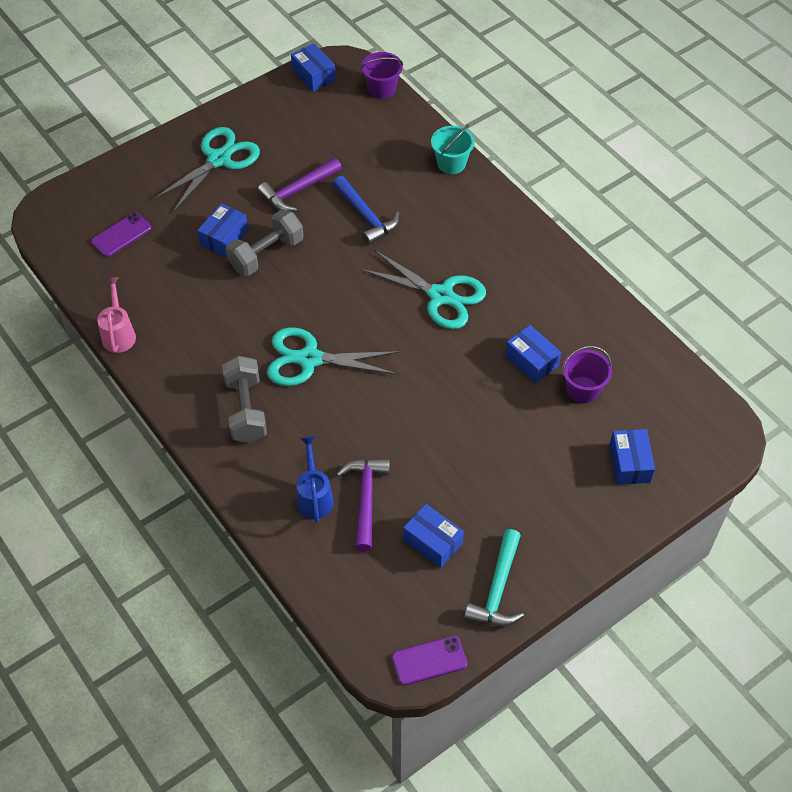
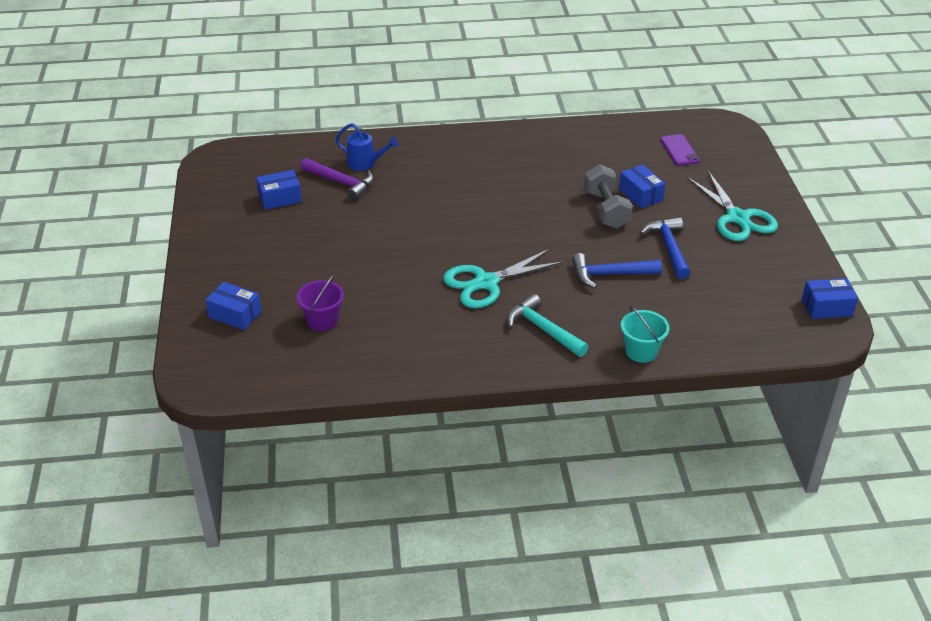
camera: 120 degrees right, 15 degrees down
(119, 334) = (579, 126): pink watering can -> none
(246, 410) = (463, 158): grey dumbbell -> none
(298, 190) = (669, 248): purple hammer -> blue hammer
(309, 359) = (482, 197): turquoise scissors -> none
(382, 89) = (781, 345): purple bucket -> none
(429, 660) = (206, 168): purple phone -> none
(497, 589) = (217, 211): turquoise hammer -> turquoise hammer (543, 329)
(531, 361) = (376, 305): blue box -> none

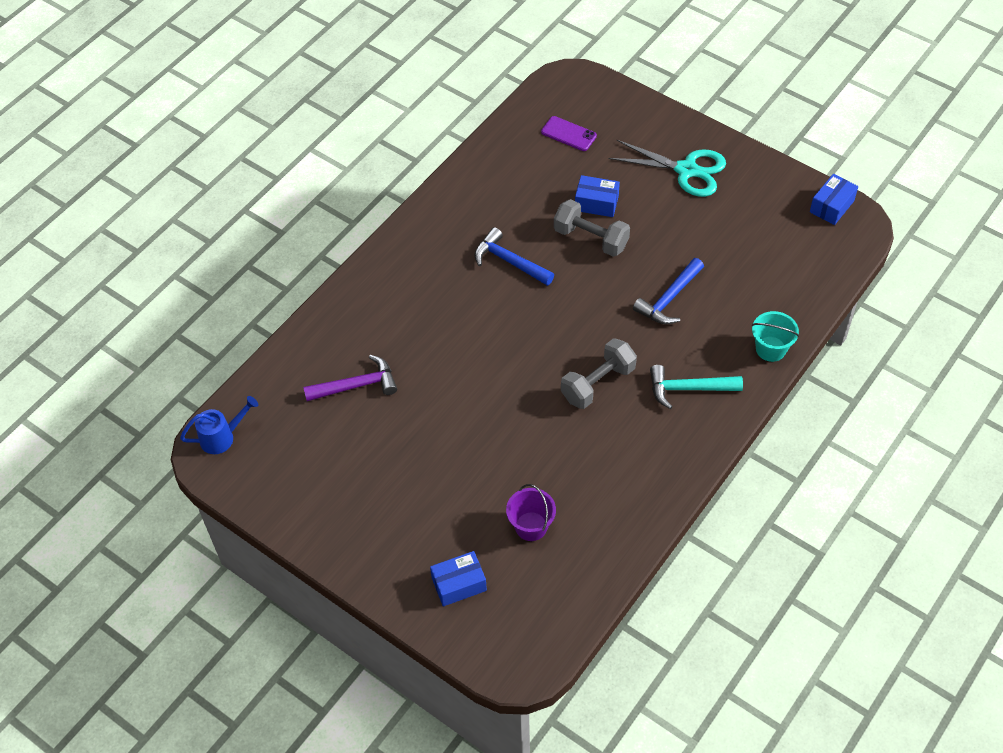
camera: 45 degrees left, 15 degrees up
(280, 198) = (329, 445): blue box -> none
(365, 163) = (348, 349): blue watering can -> blue watering can (222, 437)
(486, 283) = (598, 383): turquoise scissors -> grey dumbbell
(669, 248) = (677, 238): blue hammer -> blue hammer (509, 261)

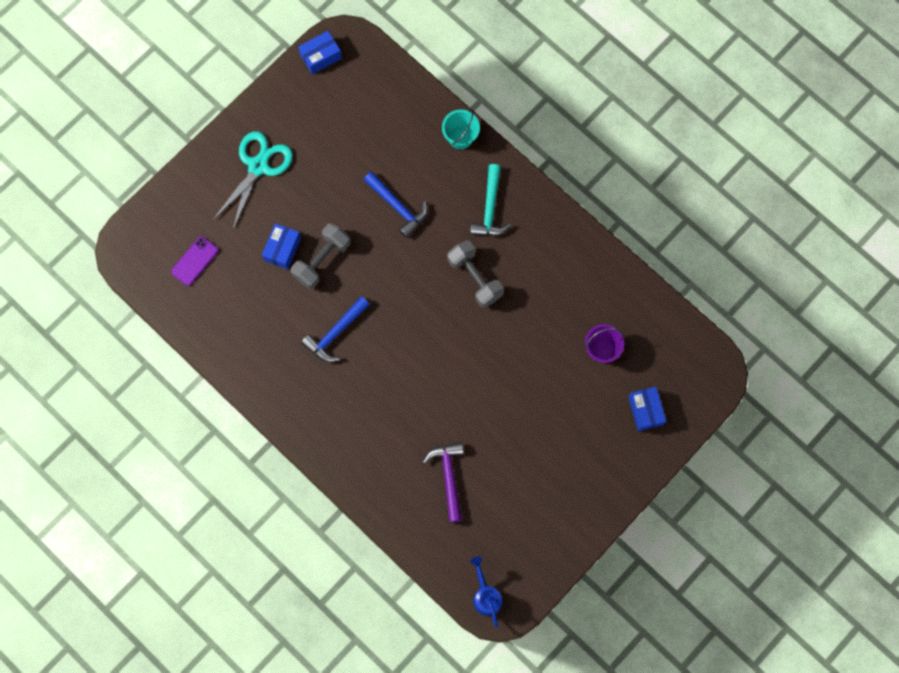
camera: 85 degrees left, 20 degrees up
(831, 206) = (321, 56): blue box -> blue box turned 75 degrees counterclockwise

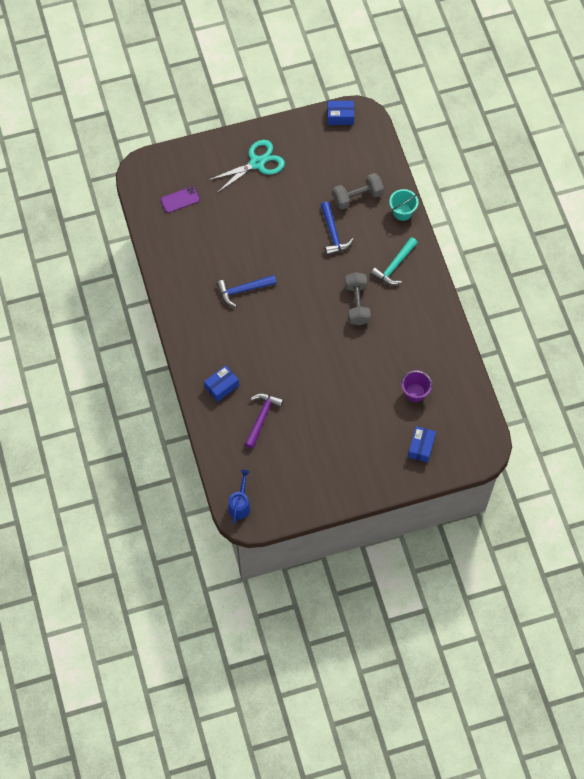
camera: 30 degrees right, 10 degrees down
(282, 249) = (241, 221): blue box -> blue box (221, 386)
(322, 260) = (262, 241): grey dumbbell -> grey dumbbell (357, 197)

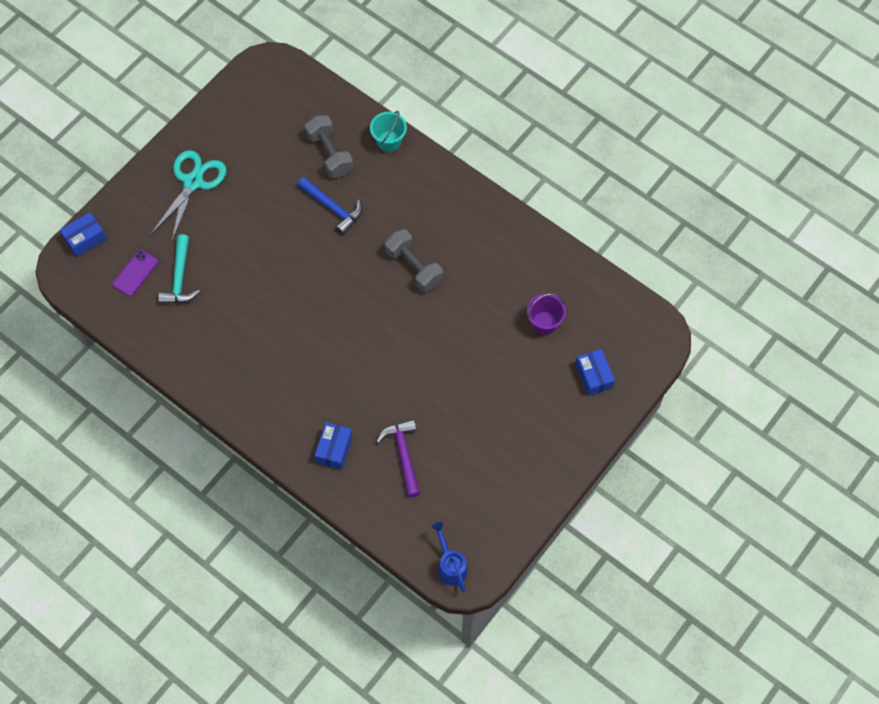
camera: 35 degrees left, 0 degrees up
(243, 290) = (280, 328): blue hammer -> none
(340, 117) = (248, 80): blue box -> blue box (85, 239)
(357, 197) = (330, 154): grey dumbbell -> grey dumbbell turned 60 degrees counterclockwise
(394, 266) = (423, 202): turquoise hammer -> turquoise hammer (179, 278)

